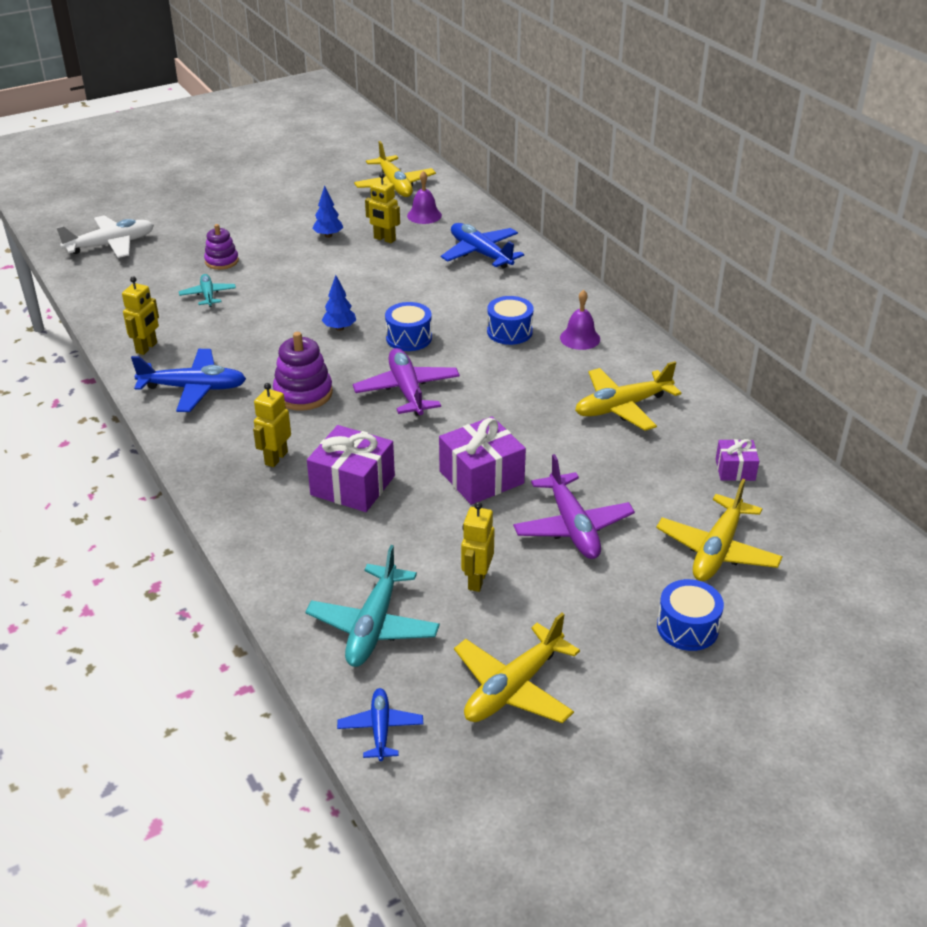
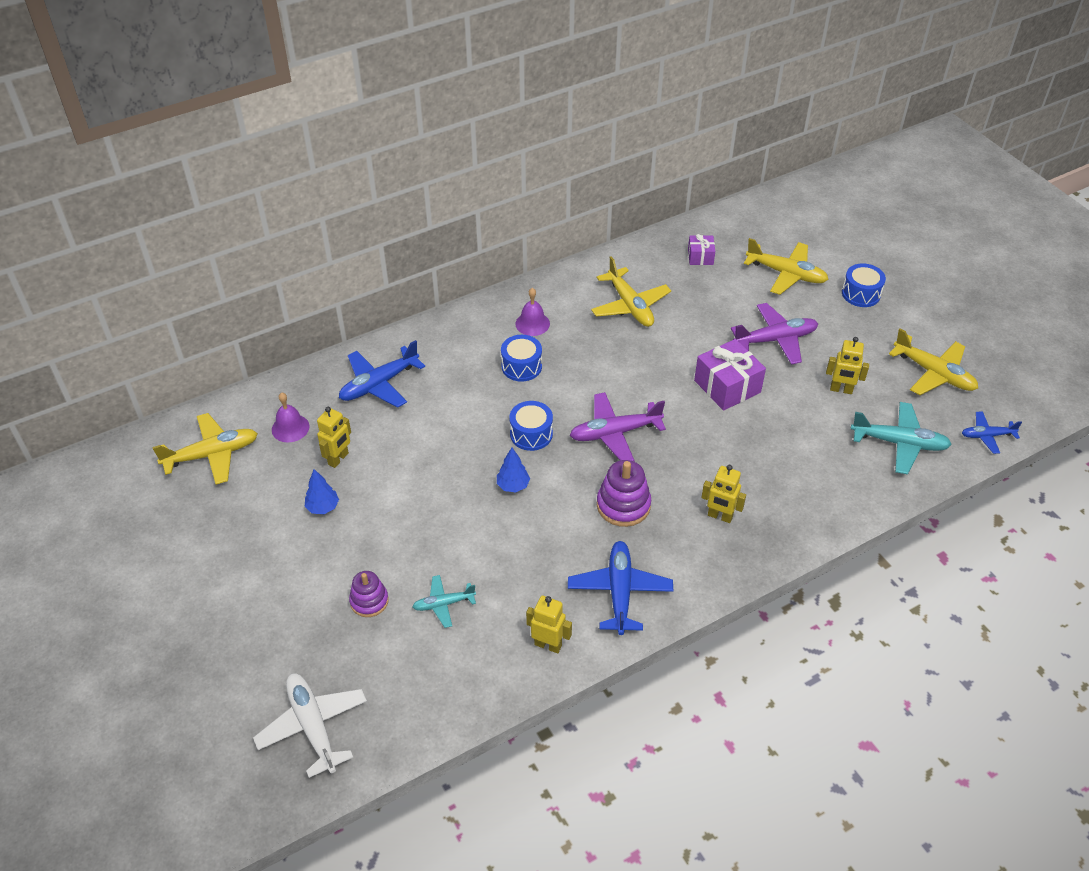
camera: 90 degrees left, 10 degrees up
(353, 485) = (748, 463): purple gift -> none

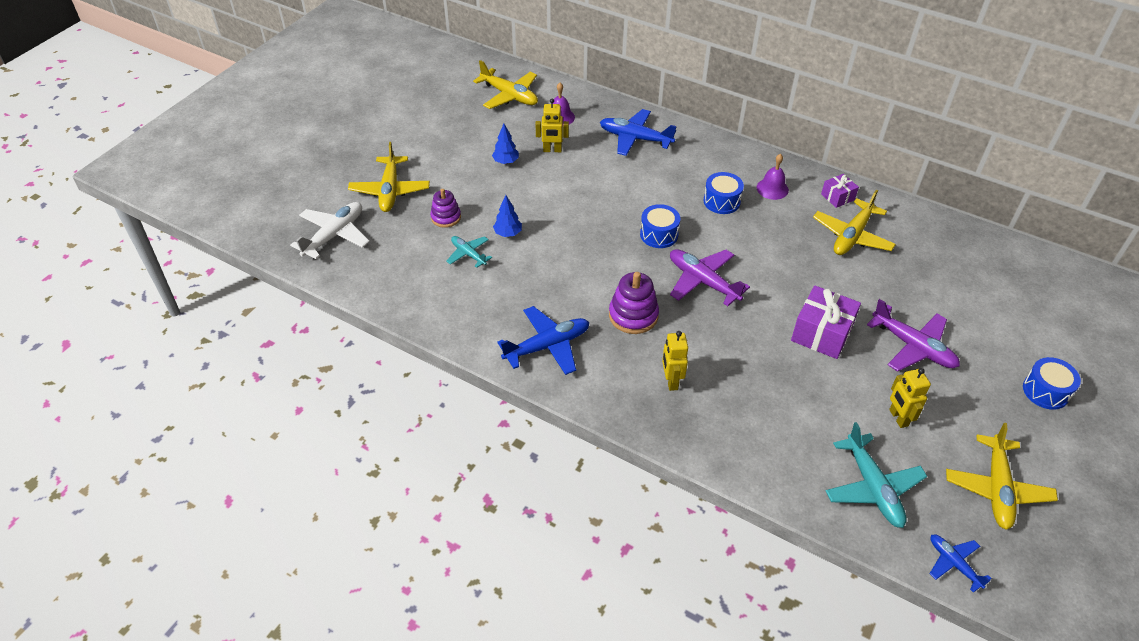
camera: 60 degrees right, 0 degrees up
(513, 486) = (600, 245): blue tree -> blue tree (508, 233)
(548, 645) = (471, 324): yellow robot -> none
(700, 257) = (961, 257): purple gift -> purple gift (837, 197)
(786, 274) = (1008, 325): yellow plane -> yellow plane (390, 191)

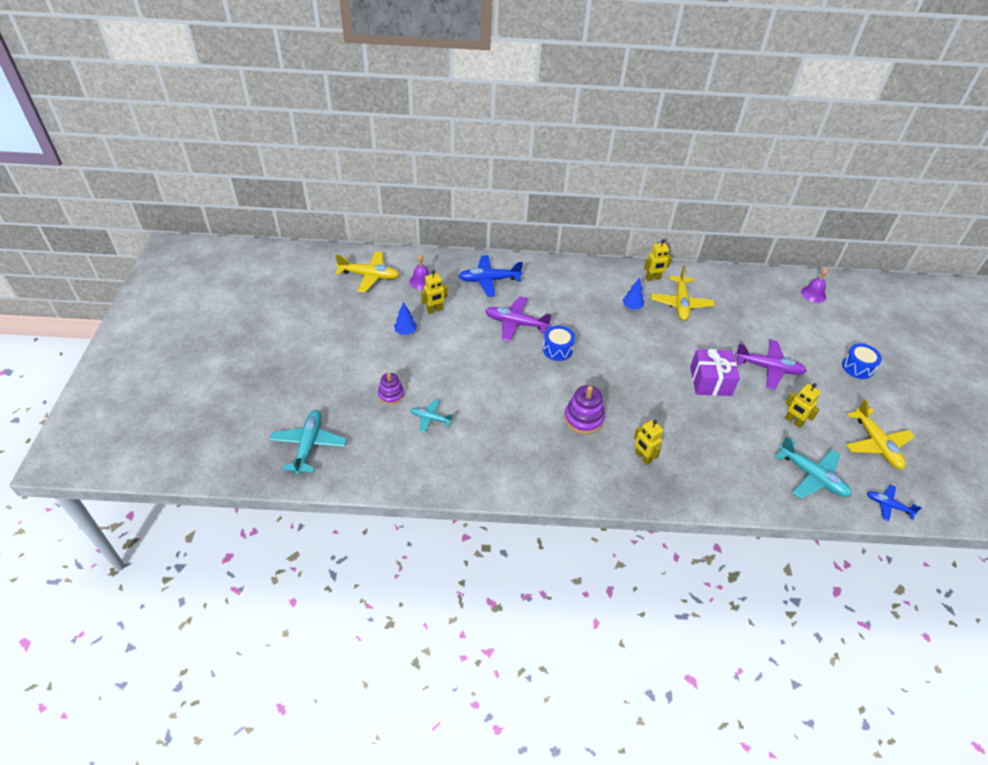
camera: 30 degrees left, 0 degrees up
(334, 235) = (309, 445): white plane -> turquoise plane
(390, 191) = (329, 389): yellow plane -> none
(508, 233) = (449, 390): blue tree -> blue tree (632, 307)
(547, 346) = (541, 468): blue plane -> none
(703, 281) = (611, 374): purple plane -> purple plane (516, 323)
(721, 201) = (582, 308): blue drum -> none
(772, 188) = (608, 287): purple bell -> purple bell (813, 294)
(837, 197) = (653, 278): purple gift -> yellow robot

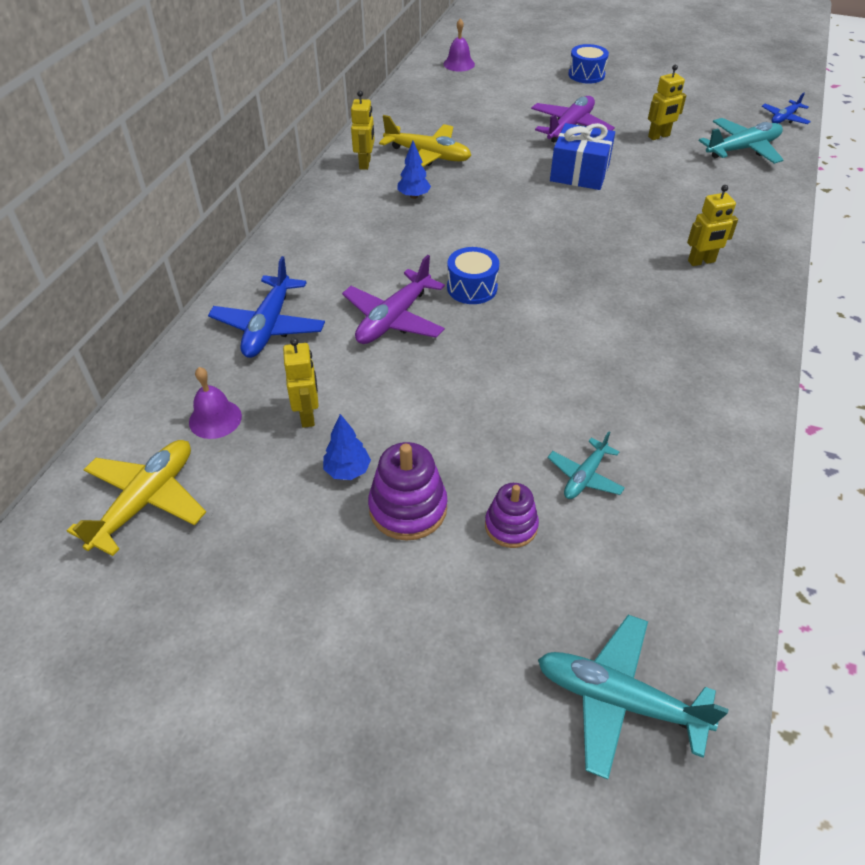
camera: 70 degrees left, 0 degrees up
(583, 418) = (621, 297): purple stacking toy -> purple stacking toy (408, 508)
(710, 381) = (579, 173): purple gift -> blue gift
(876, 444) = (700, 99): yellow plane -> none

